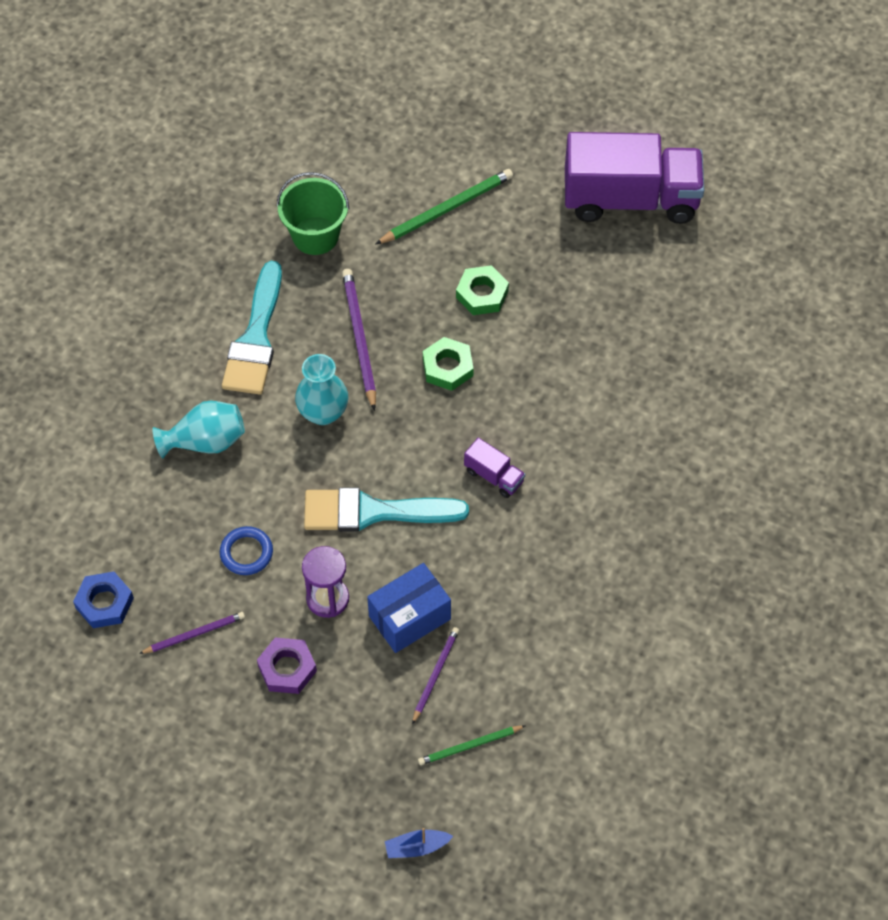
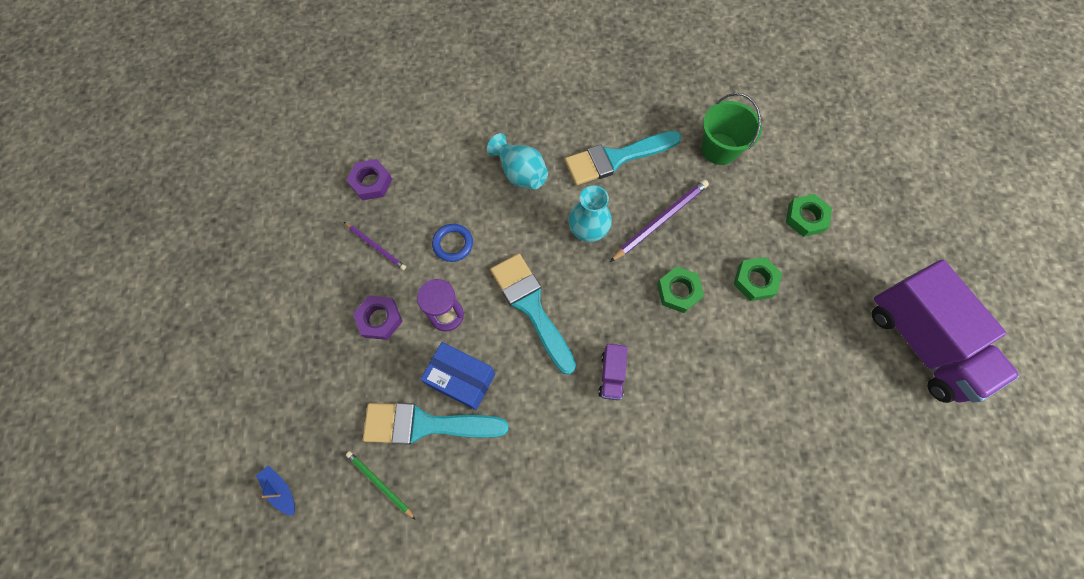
camera: 60 degrees right, 10 degrees up
(104, 603) = (371, 182): blue nut -> purple nut
(435, 674) = (426, 424): purple pencil -> turquoise brush
(447, 209) = (805, 218): green pencil -> green nut

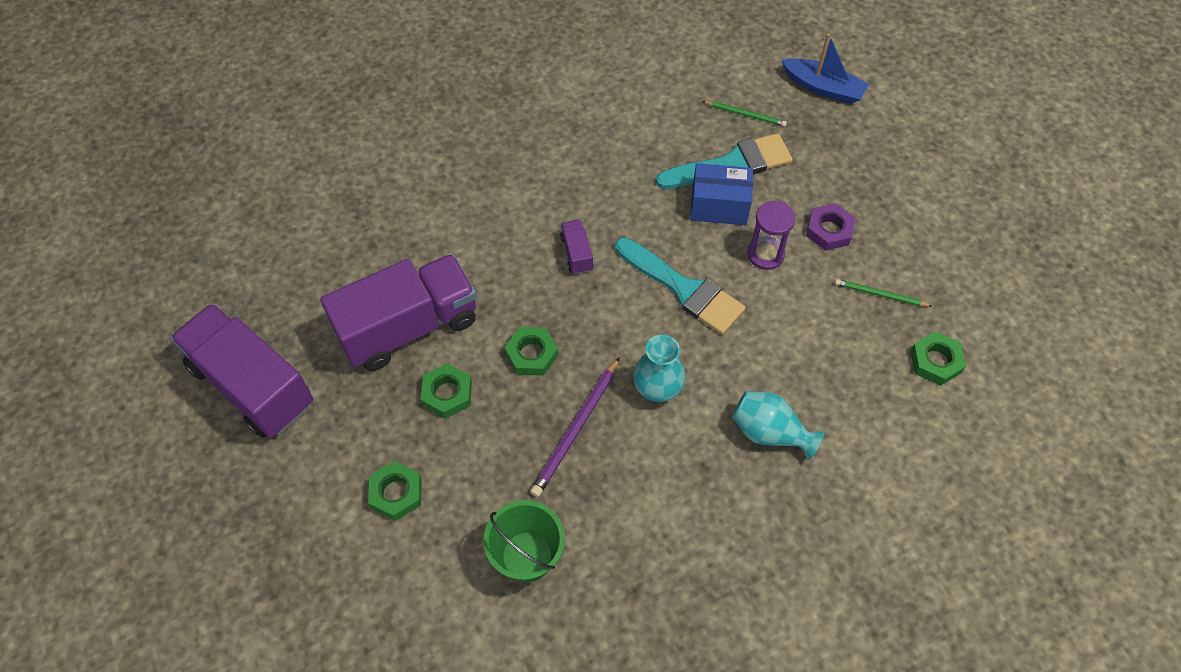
camera: 160 degrees right, 10 degrees down
(280, 490) = (823, 88): blue boat -> blue boat, size x1.77
(371, 182) = (935, 361): purple nut -> green nut
(376, 247) = (880, 295): purple pencil -> green pencil
(453, 244) = (800, 324): blue ring -> none
(616, 158) = (659, 494): turquoise brush -> none
(779, 352) = (408, 327): none -> purple truck

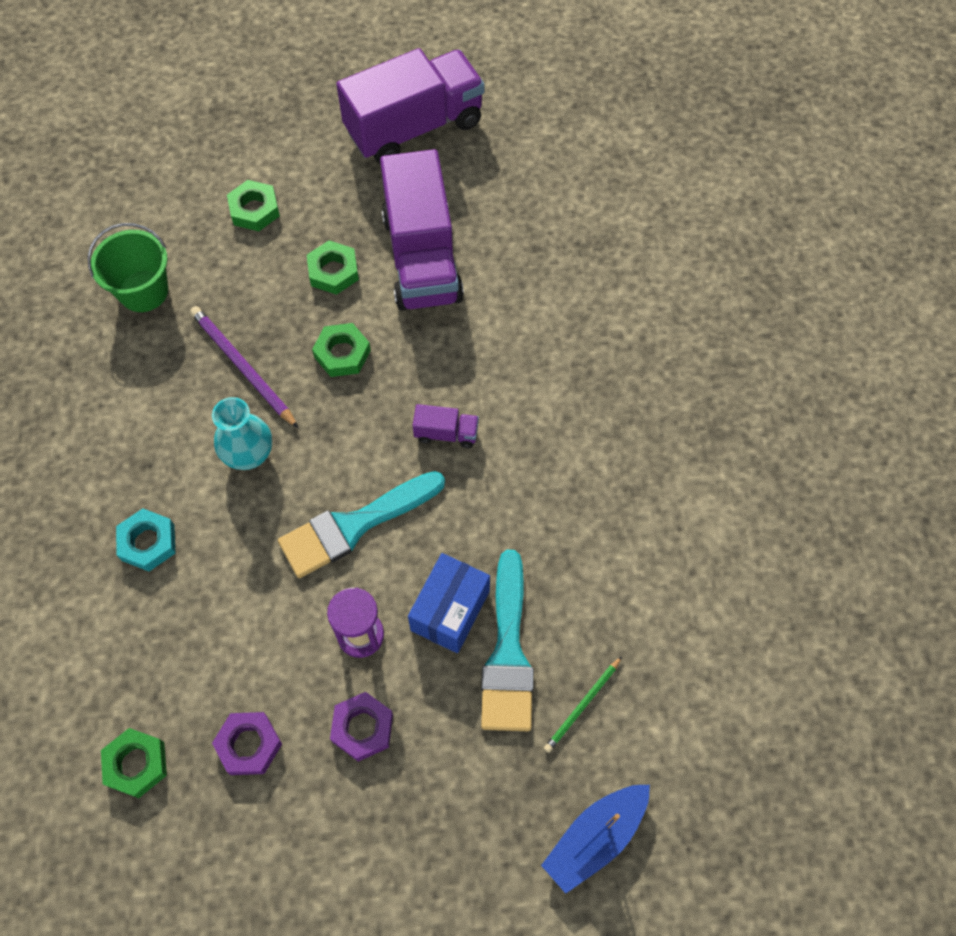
camera: 110 degrees right, 5 degrees up
(769, 432) = (148, 542): turquoise vase -> turquoise nut
(880, 295) = (249, 745): green pencil -> purple nut

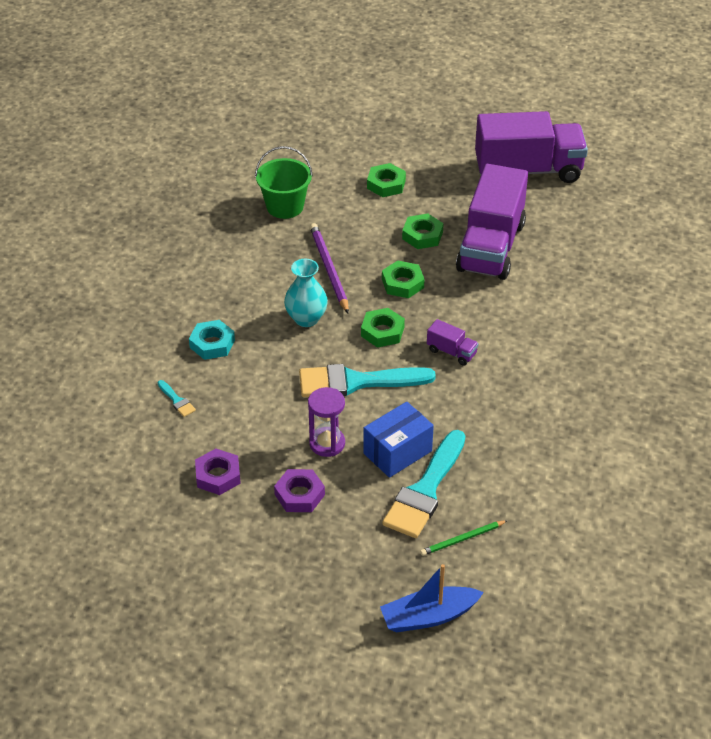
camera: 25 degrees right, 20 degrees down
(136, 764) = (139, 459): green nut -> green nut (382, 331)
(143, 651) = (177, 400): none -> turquoise brush

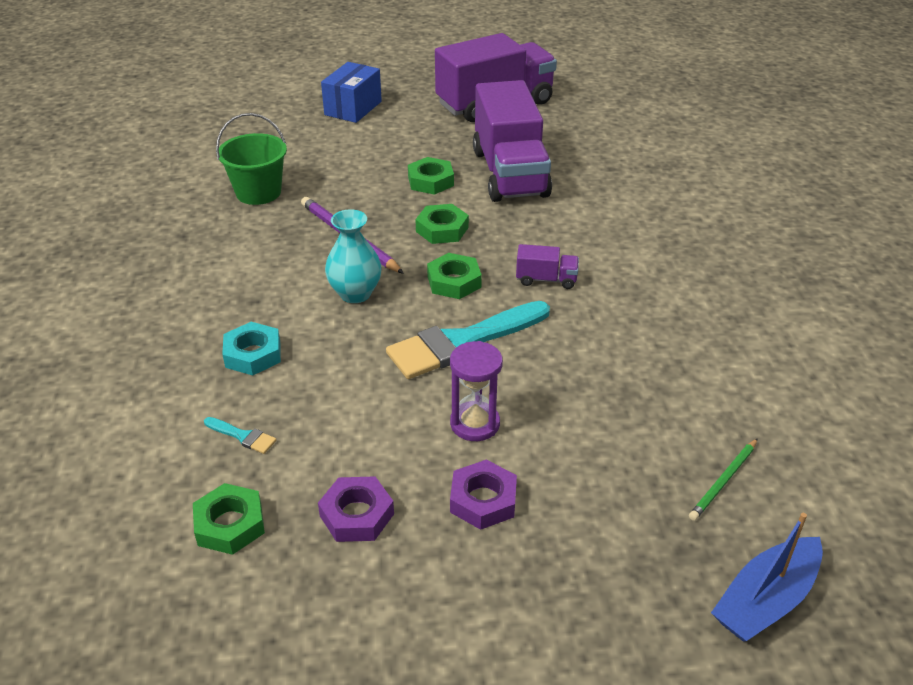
camera: 25 degrees left, 5 degrees down
(386, 184) = (359, 147): green nut -> green nut (230, 524)
(397, 452) = (567, 405): blue box -> blue box (353, 108)
(425, 490) = (634, 438): turquoise brush -> none

